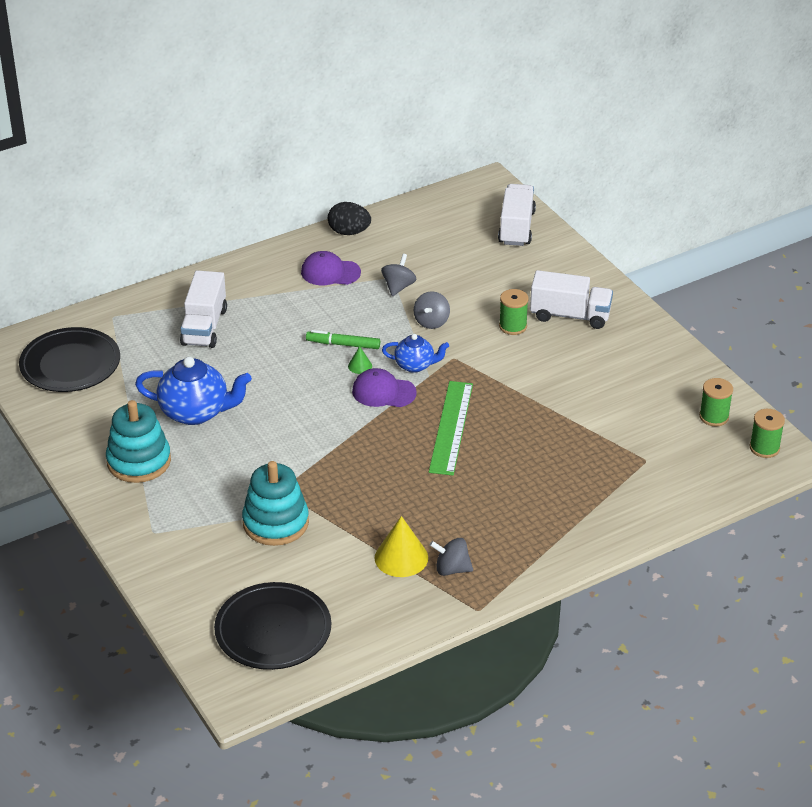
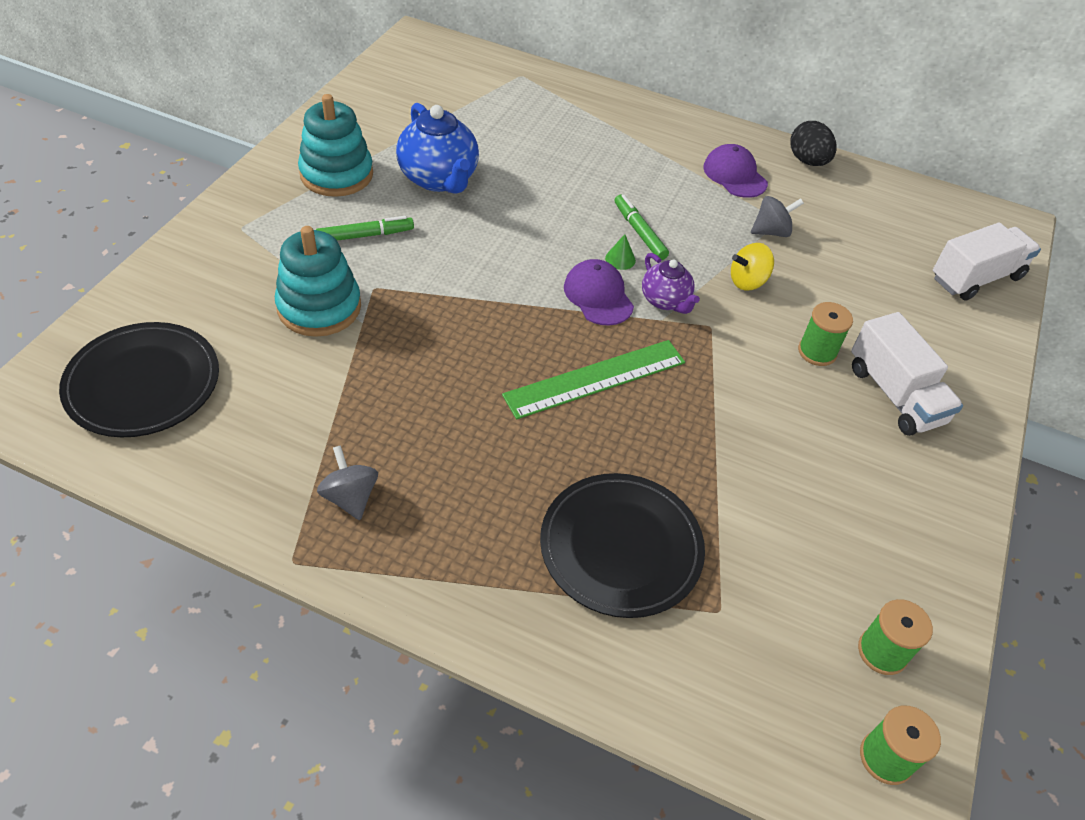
camera: 50 degrees right, 10 degrees up
(70, 364) = (433, 79): black plate -> black plate (621, 547)
(204, 327) = (565, 132): white truck -> none
(222, 473) = (365, 235): none -> green marker
(401, 557) = (337, 439): yellow cone -> none
(415, 365) = (665, 301): blue teapot -> purple teapot
(431, 322) = (747, 281): grey spinning top -> yellow spinning top

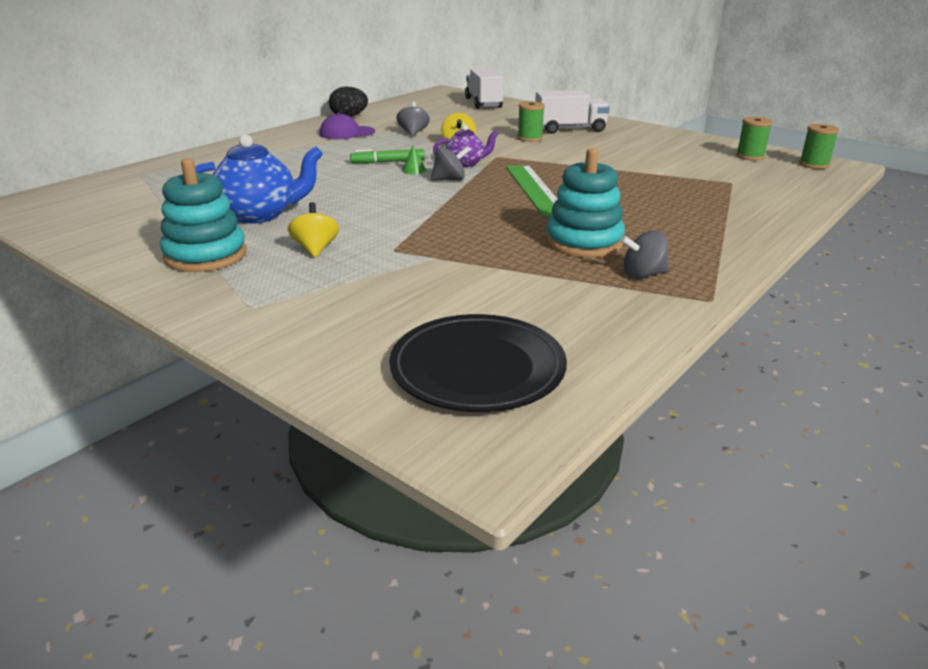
camera: 70 degrees left, 20 degrees down
(319, 307) = (406, 274): turquoise stacking toy -> turquoise stacking toy (584, 242)
(365, 235) = (315, 249): green marker -> yellow spinning top
(598, 296) = (450, 180): purple cap -> grey spinning top
(621, 547) = (686, 199): black plate -> none

